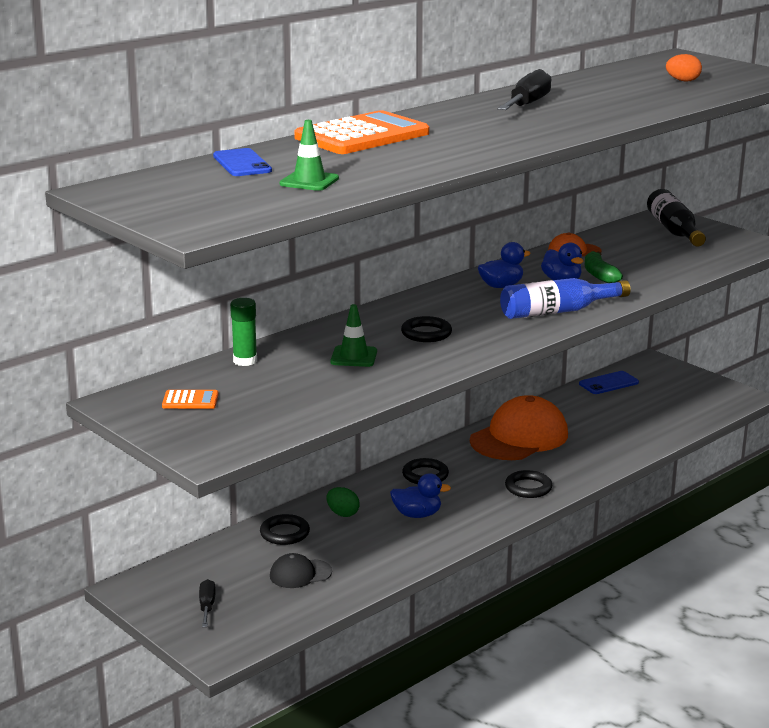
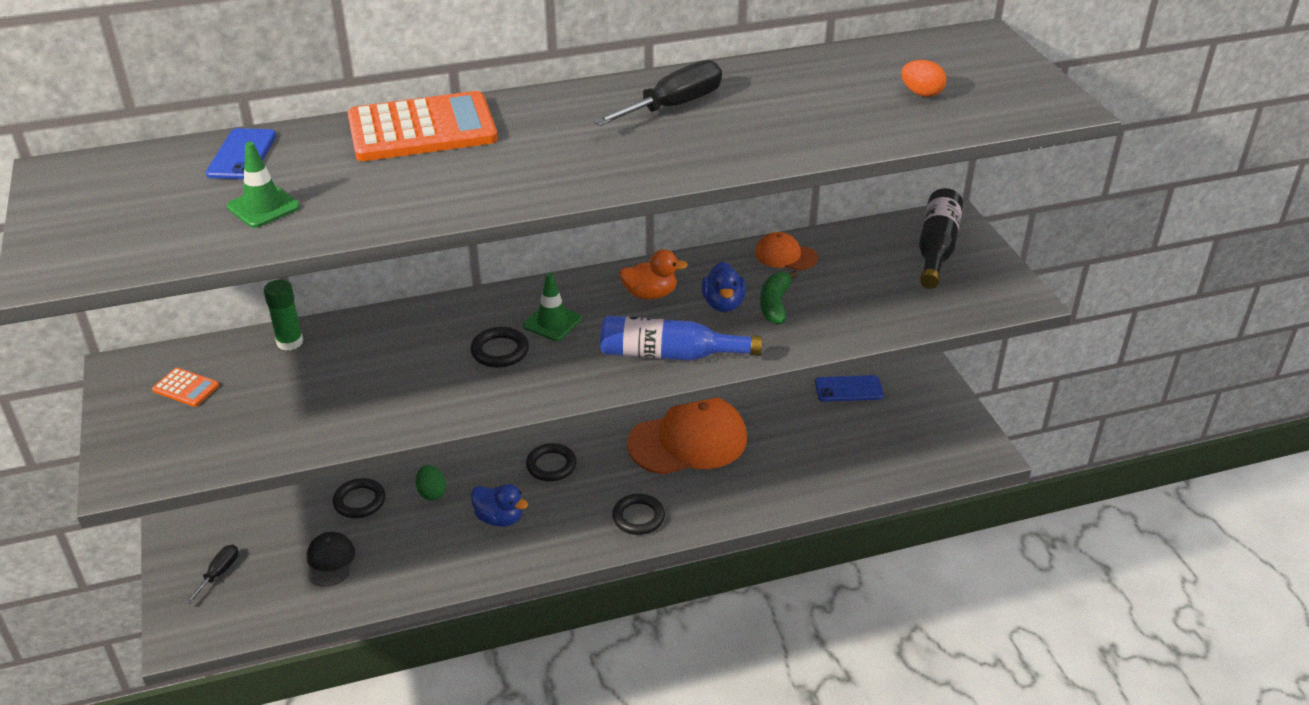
camera: 25 degrees right, 15 degrees up
(300, 574) = (330, 561): black cap -> black cap turned 75 degrees clockwise
(354, 357) = (394, 367): green traffic cone -> green traffic cone (552, 322)
(501, 286) = (650, 294): blue duck -> orange duck

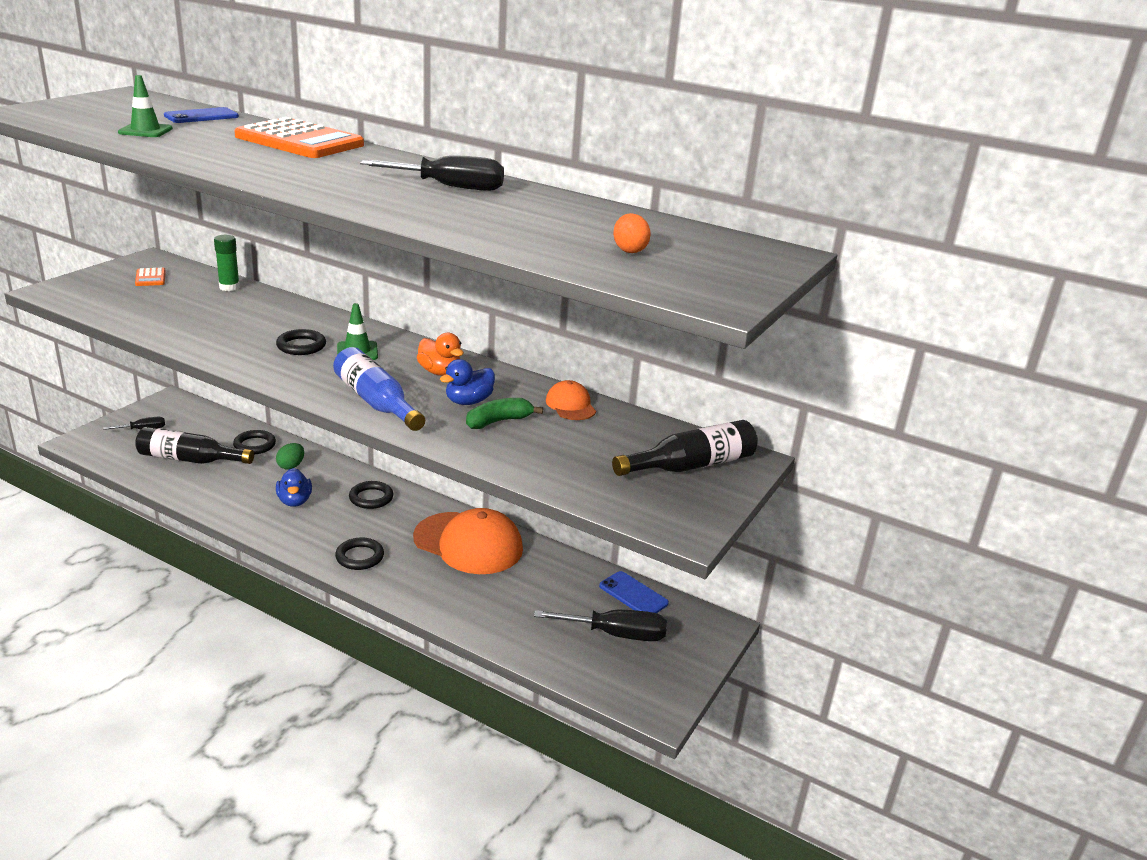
camera: 45 degrees right, 10 degrees down
(330, 561) = (190, 459): black cap -> black bottle
(887, 426) = (616, 634): none -> black screwdriver

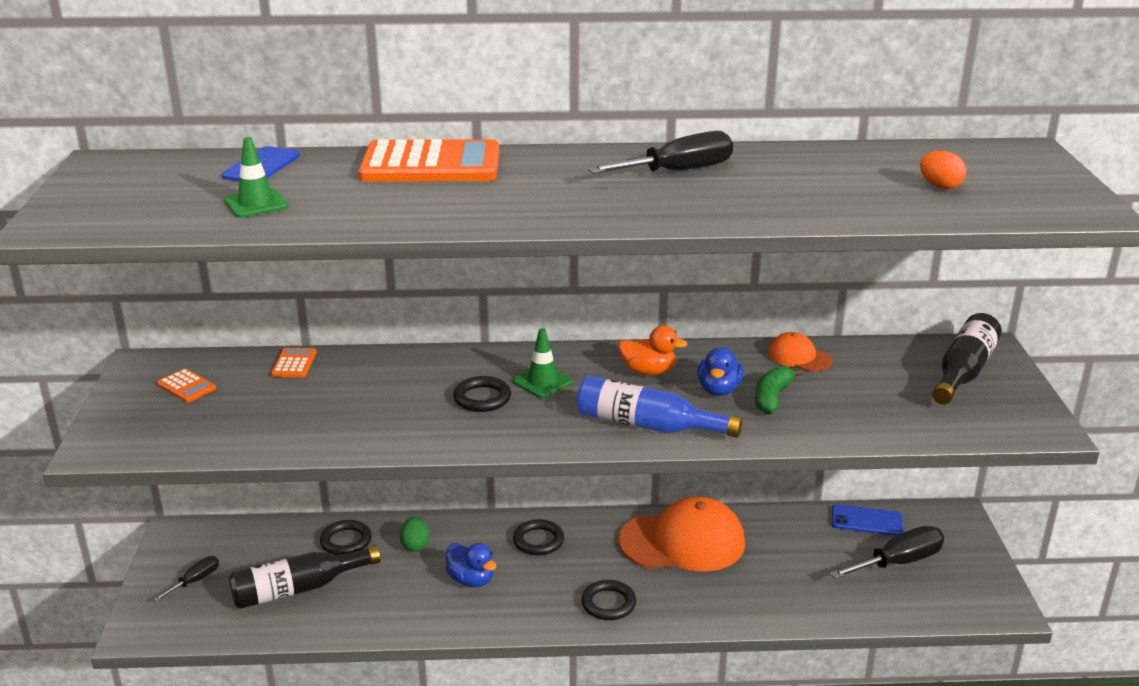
camera: 30 degrees left, 0 degrees up
(229, 287) = (294, 363): green glue stick -> orange calculator

